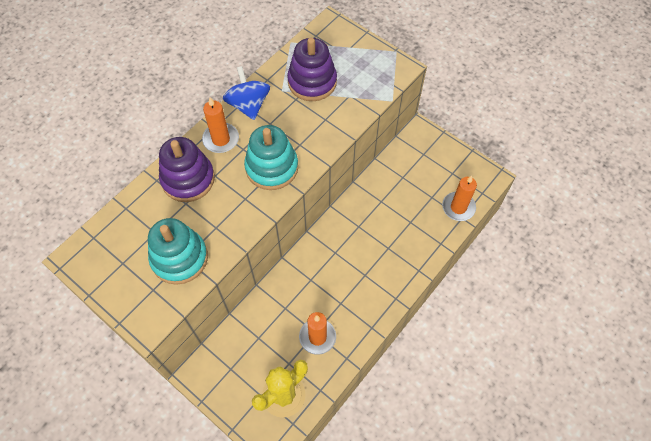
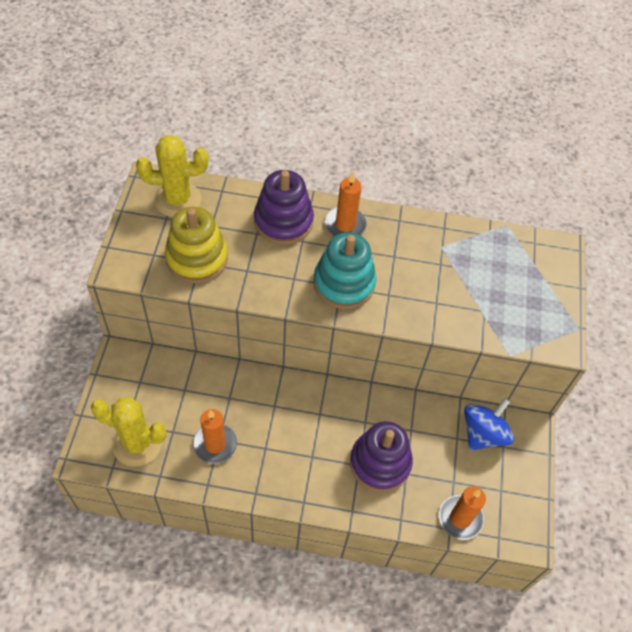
camera: 55 degrees right, 5 degrees down
(110, 245) = (177, 199): none -> yellow cactus
(179, 258) = (197, 258): turquoise stacking toy -> yellow stacking toy
(248, 105) = (402, 227): blue spinning top -> blue spinning top (483, 434)
(312, 82) = (473, 268): purple stacking toy -> purple stacking toy (380, 463)

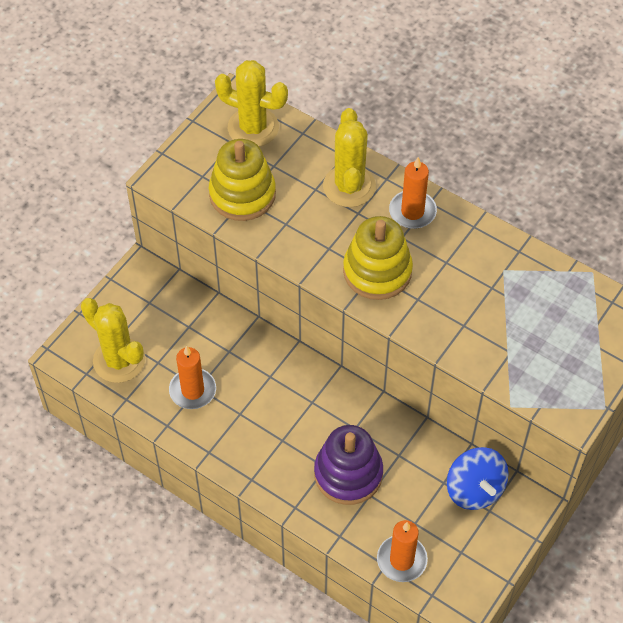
camera: 30 degrees right, 0 degrees up
(283, 221) = (349, 186): purple stacking toy -> yellow cactus
(344, 283) = (377, 271): turquoise stacking toy -> yellow stacking toy
(483, 434) = (474, 489): blue spinning top -> blue spinning top turned 90 degrees clockwise

